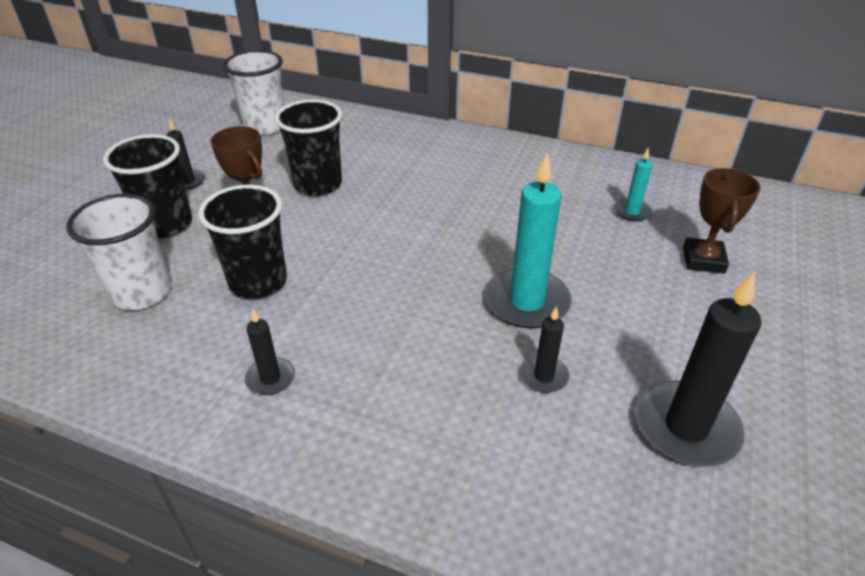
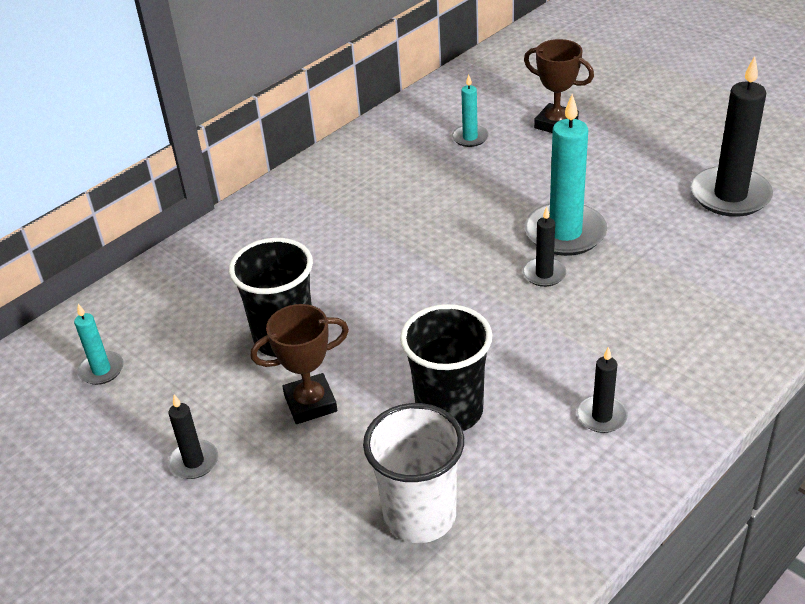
camera: 65 degrees left, 0 degrees up
(166, 224) = (287, 488): black cup -> none
(265, 126) = (101, 370): white cup -> turquoise candle
(543, 376) = (657, 248): black candle -> black candle (544, 274)

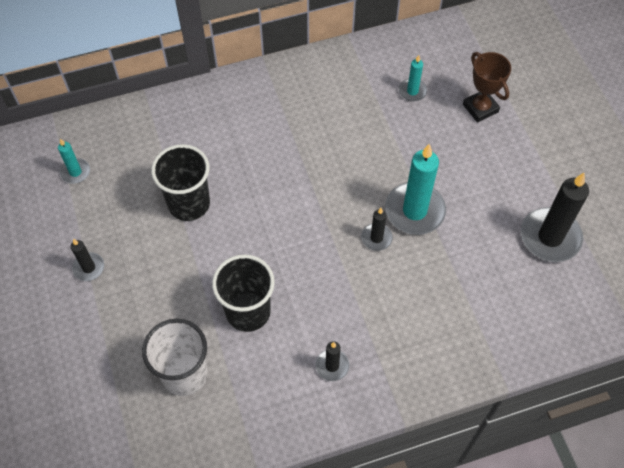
camera: 25 degrees right, 20 degrees up
(310, 403) = (174, 262): brown trophy -> none

